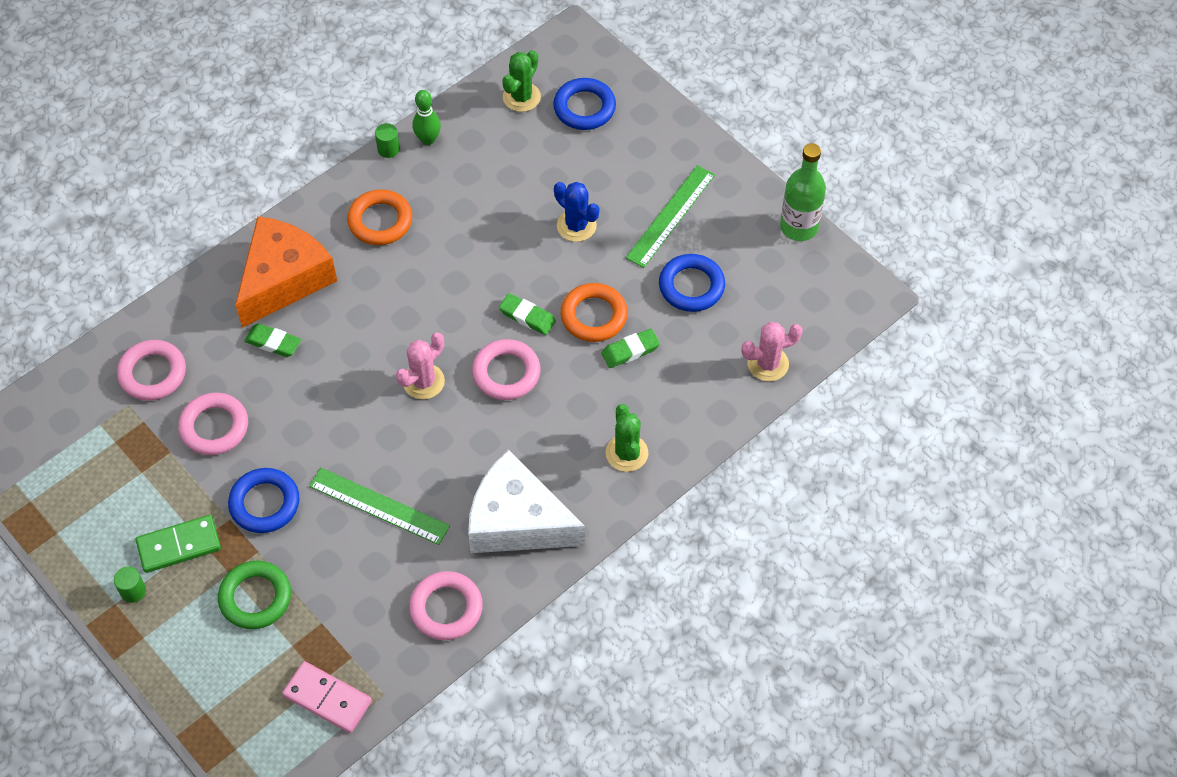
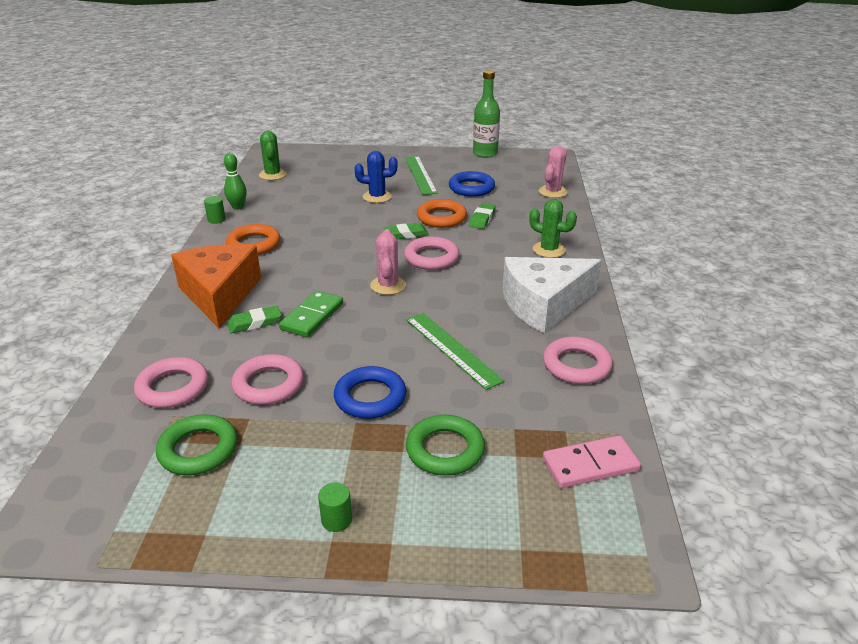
camera: 45 degrees left, 25 degrees down
(114, 454) = (198, 450): none -> green ring
(179, 545) = (336, 464): green domino -> green domino (312, 316)
(379, 506) = (452, 349): green ruler -> green ruler turned 75 degrees clockwise
(584, 108) = (314, 165): blue ring -> none

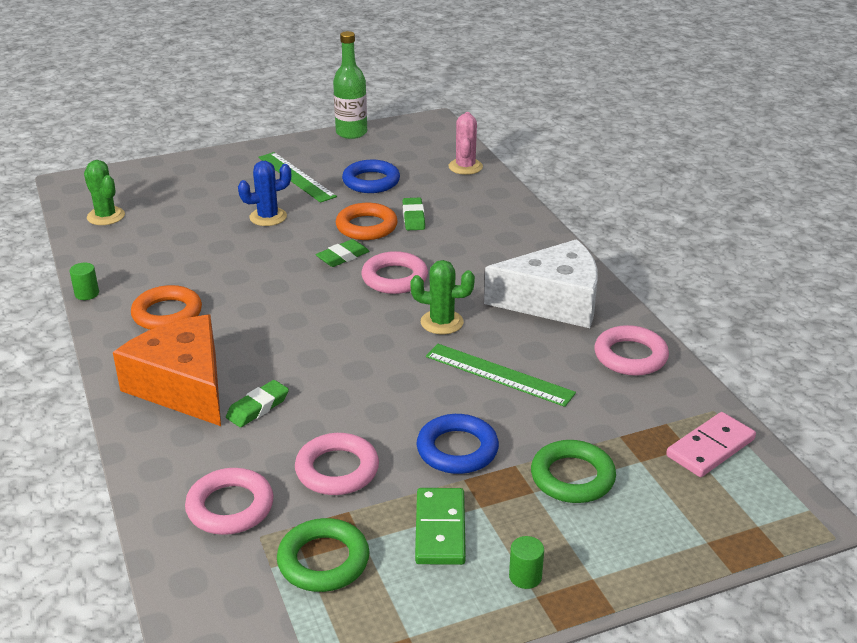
camera: 25 degrees left, 0 degrees up
(238, 207) = (99, 270): green bowling pin -> none
(312, 316) = (318, 381): green domino -> green domino (440, 529)
(388, 285) = (373, 323): pink cactus -> none
(544, 305) = (553, 301): white cheese -> white cheese turned 135 degrees counterclockwise
(549, 250) = (512, 238): green cactus -> green cactus (442, 322)

